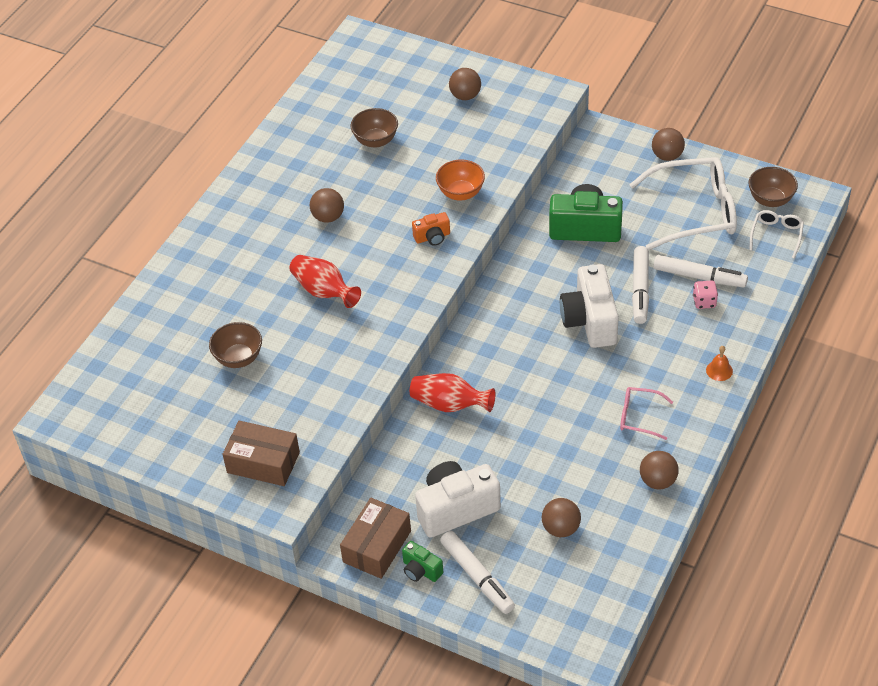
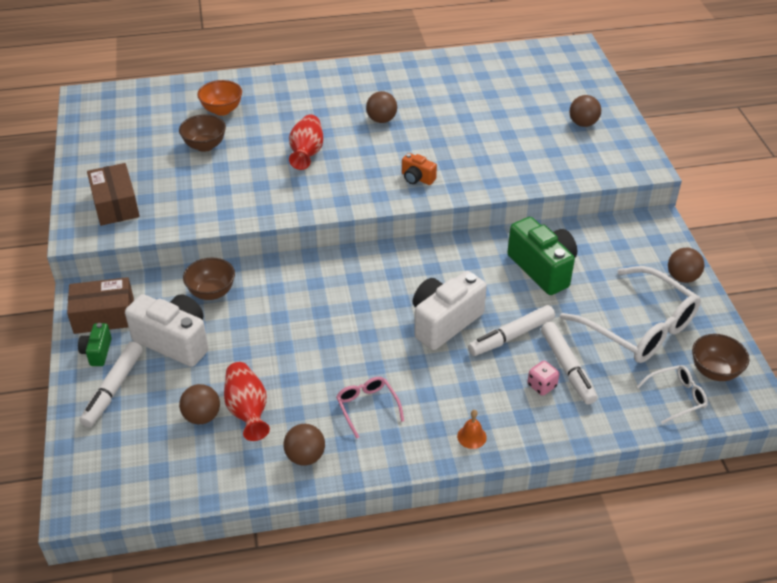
camera: 50 degrees right, 5 degrees down
(375, 141) = (482, 104): brown bowl -> brown bowl (212, 292)
(449, 404) = (278, 284): red vase -> red vase (247, 410)
(461, 193) = (479, 170): orange bowl -> orange bowl (222, 110)

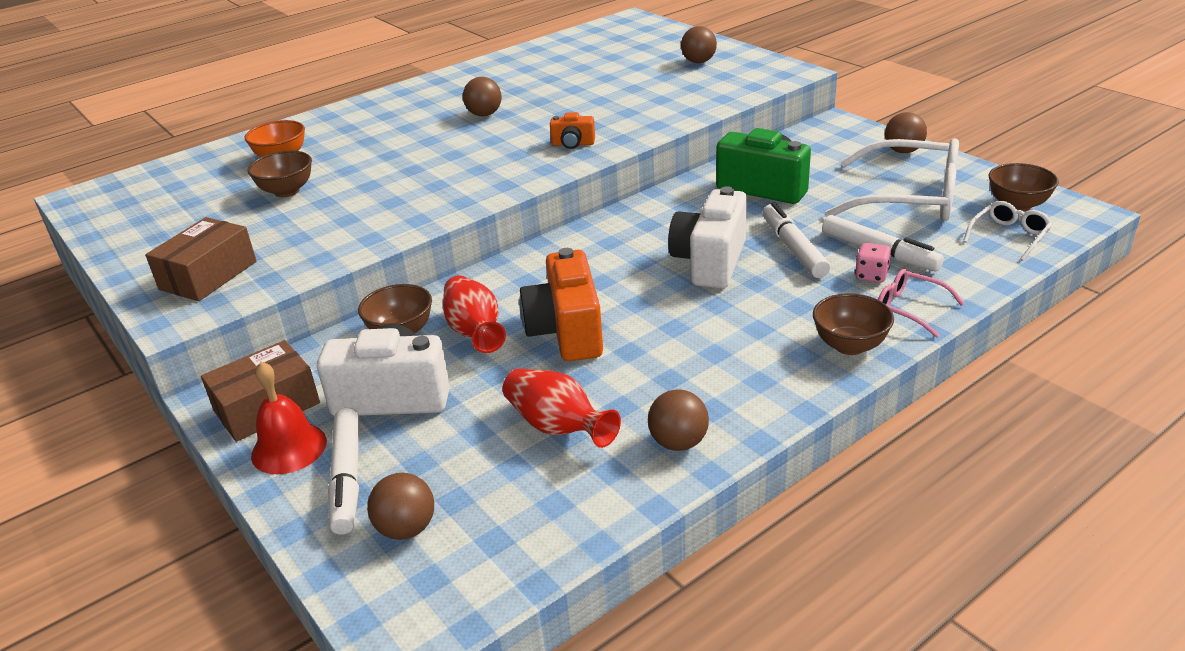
camera: 25 degrees left, 10 degrees down
(97, 352) = (289, 448): green camera -> red bell
(115, 204) = (208, 275): brown box -> brown box turned 75 degrees clockwise
(202, 416) = (502, 457): brown ball -> brown ball (406, 528)
(307, 153) = (423, 161): red vase -> red vase (475, 331)
(307, 339) = (566, 331): none -> orange camera
(367, 407) = (704, 366): pink glasses -> pink glasses (910, 309)
(471, 436) = (849, 345): orange bell -> brown bowl
(511, 336) = (793, 248): white marker -> white marker turned 135 degrees clockwise

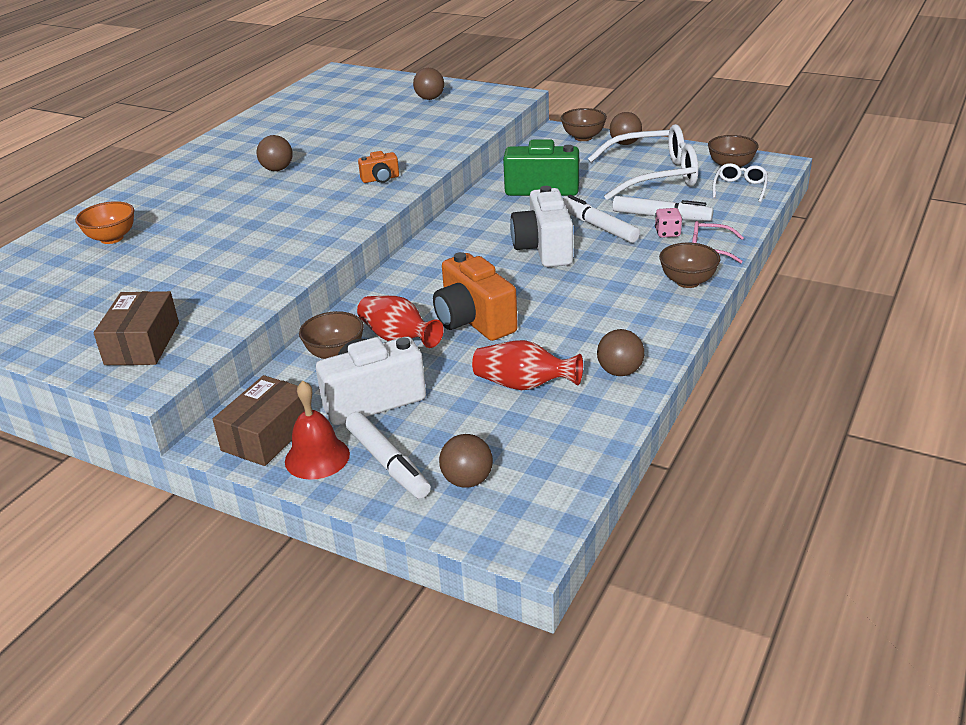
camera: 25 degrees left, 0 degrees up
(287, 191) = (147, 264): brown bowl -> brown bowl (583, 137)

